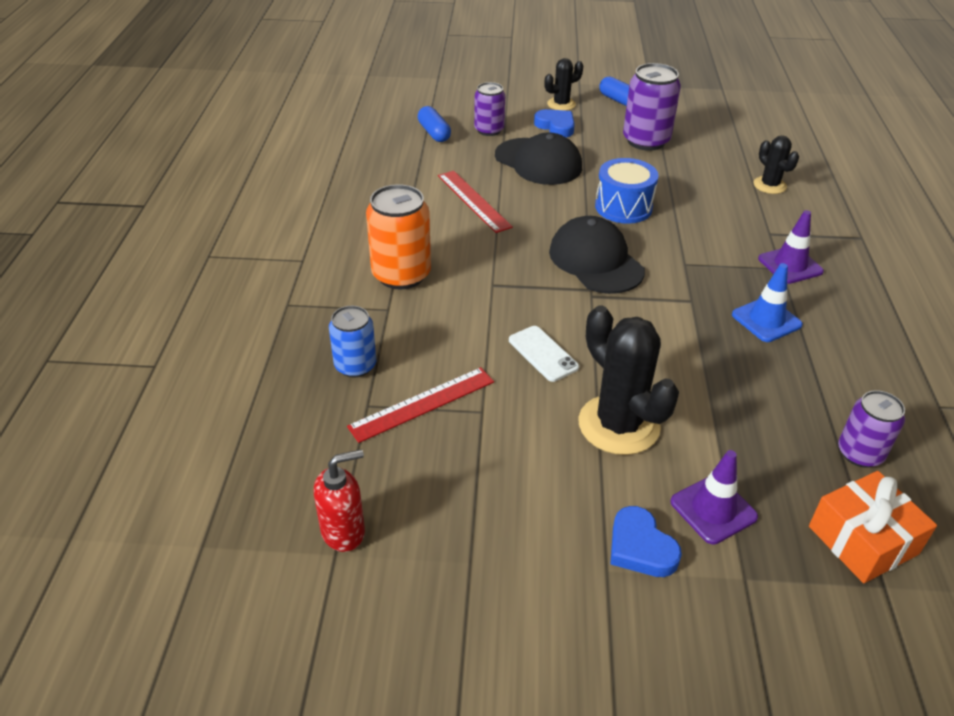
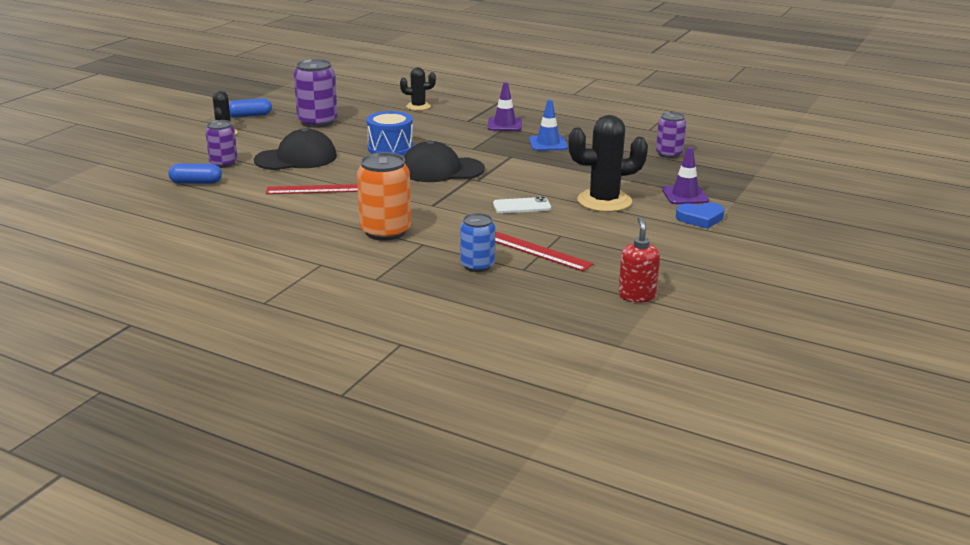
camera: 65 degrees left, 15 degrees down
(422, 404) = (538, 251): red ruler -> red ruler turned 45 degrees counterclockwise
(556, 126) = (254, 142): blue heart -> none
(863, 540) = (725, 171): orange gift -> none

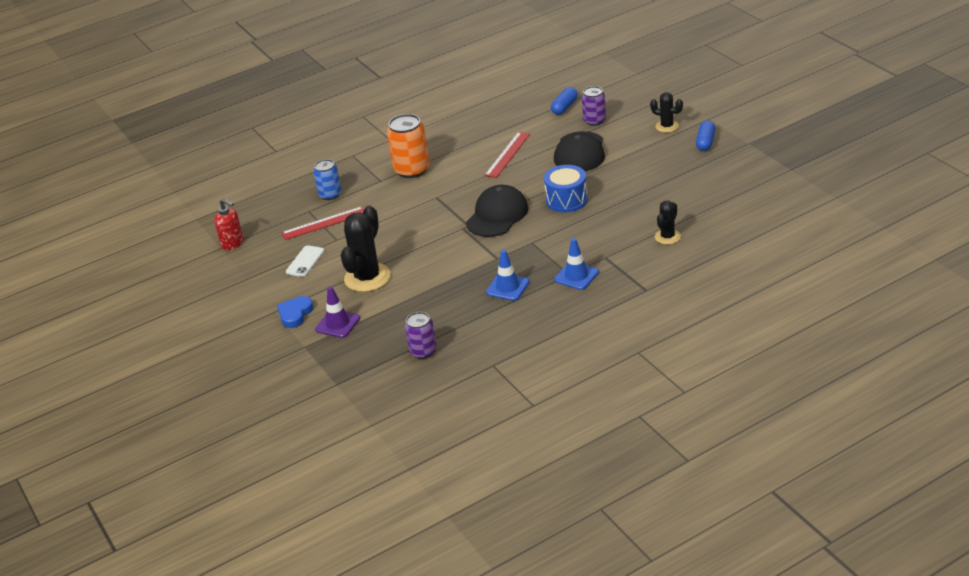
camera: 125 degrees right, 10 degrees up
(317, 122) = (662, 174): purple can -> none
(504, 125) = (576, 276): purple traffic cone -> blue traffic cone
(522, 206) = (396, 236): white phone -> white phone (305, 261)

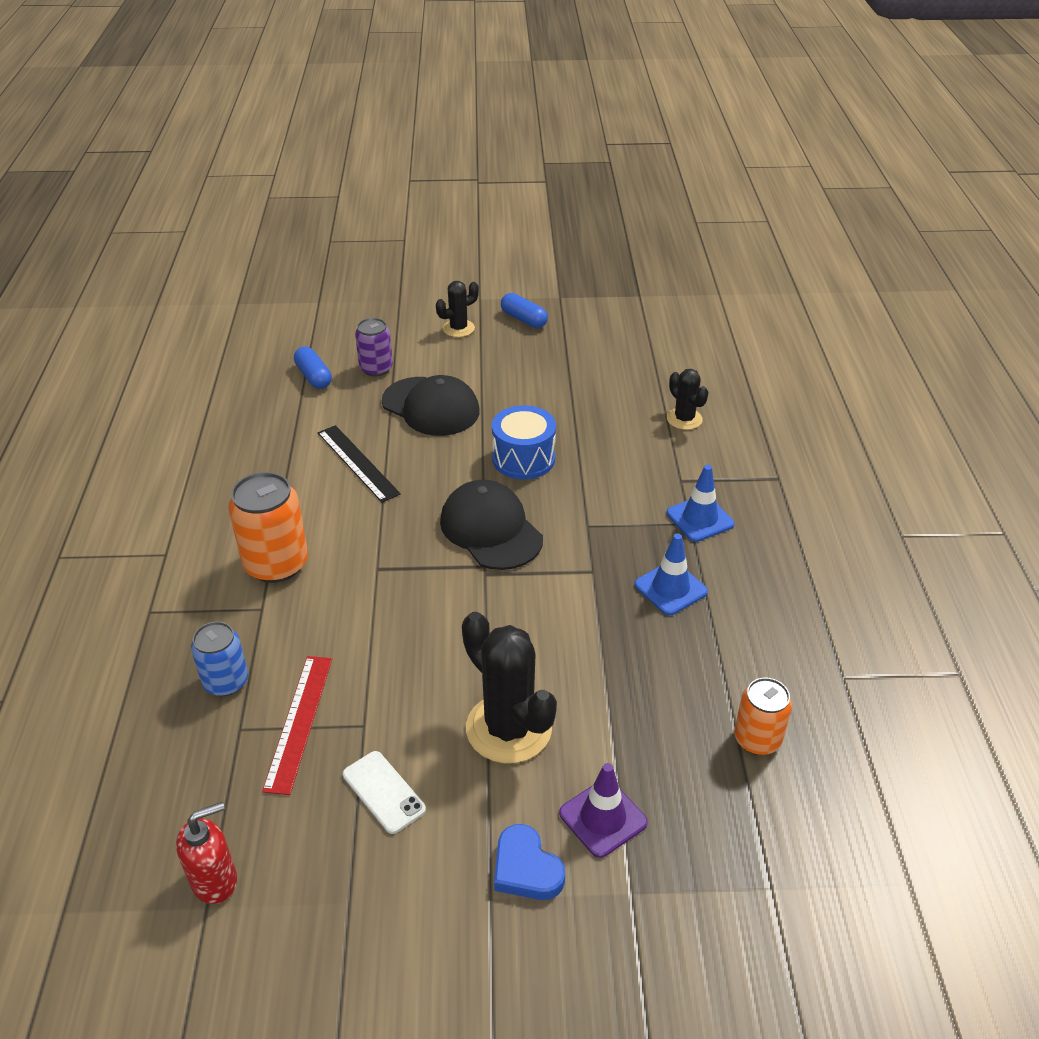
camera: 65 degrees left, 5 degrees up
(423, 351) = (757, 739): purple can -> orange can
(507, 154) = (358, 463): red ruler -> black ruler

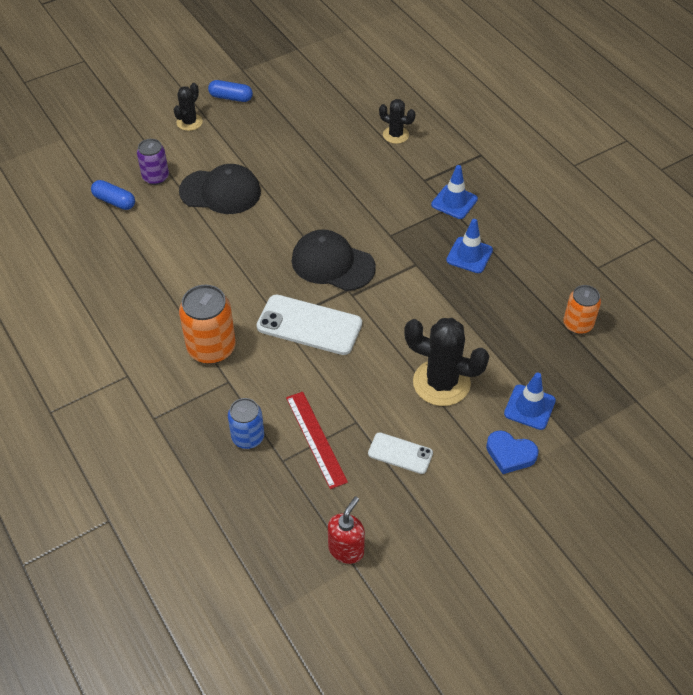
camera: 30 degrees left, 10 degrees up
(358, 463) = (204, 254): black ruler -> none
(405, 586) = (309, 325): none -> white phone
(523, 459) = (314, 205): blue drum -> none
(603, 818) = (529, 407): purple traffic cone -> blue traffic cone

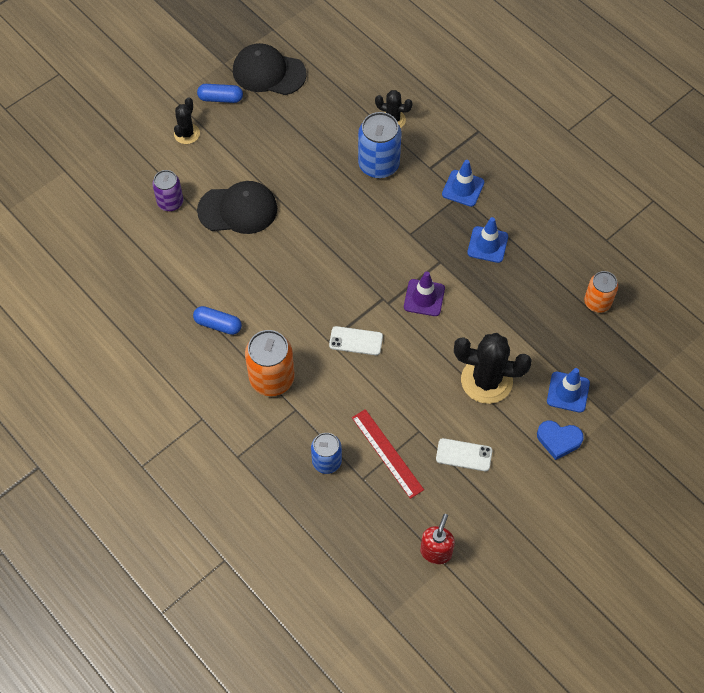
camera: 10 degrees left, 10 degrees up
(114, 201) = (137, 235): blue capsule -> blue capsule (218, 324)
(309, 325) = (356, 341): white phone -> white phone, size x0.56
(332, 263) = (363, 273): black cap -> black cap (268, 72)
(372, 171) = (378, 165): none -> blue can
(391, 295) = (424, 298): none -> purple traffic cone

